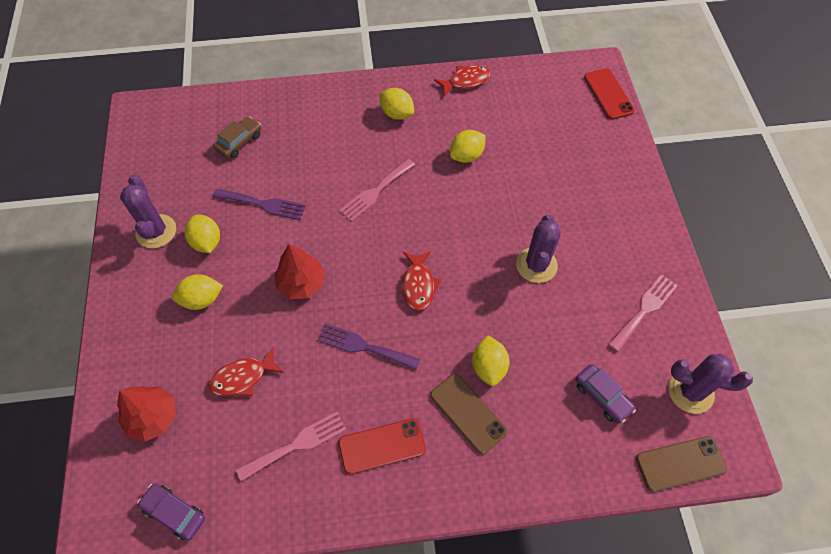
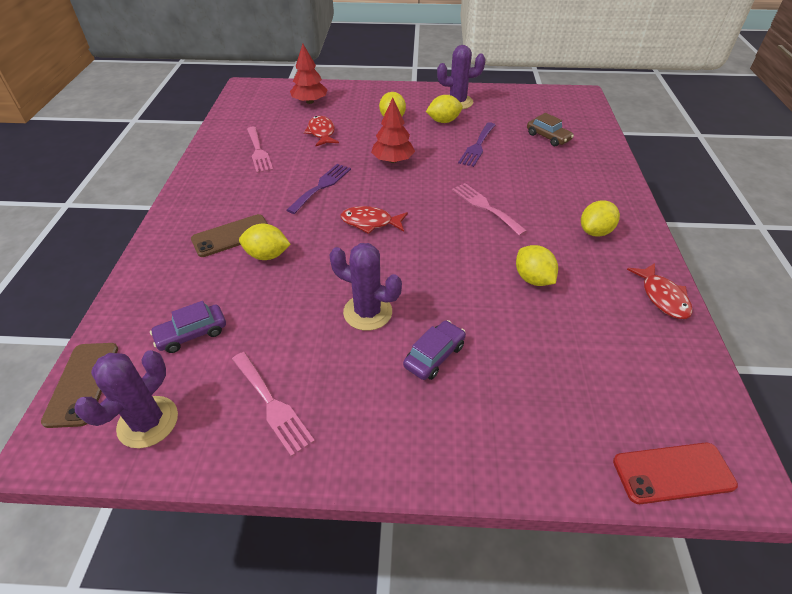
camera: 100 degrees right, 15 degrees down
(174, 513) = (243, 108): purple car -> purple car (434, 356)
(382, 446) = (233, 188): red phone -> none

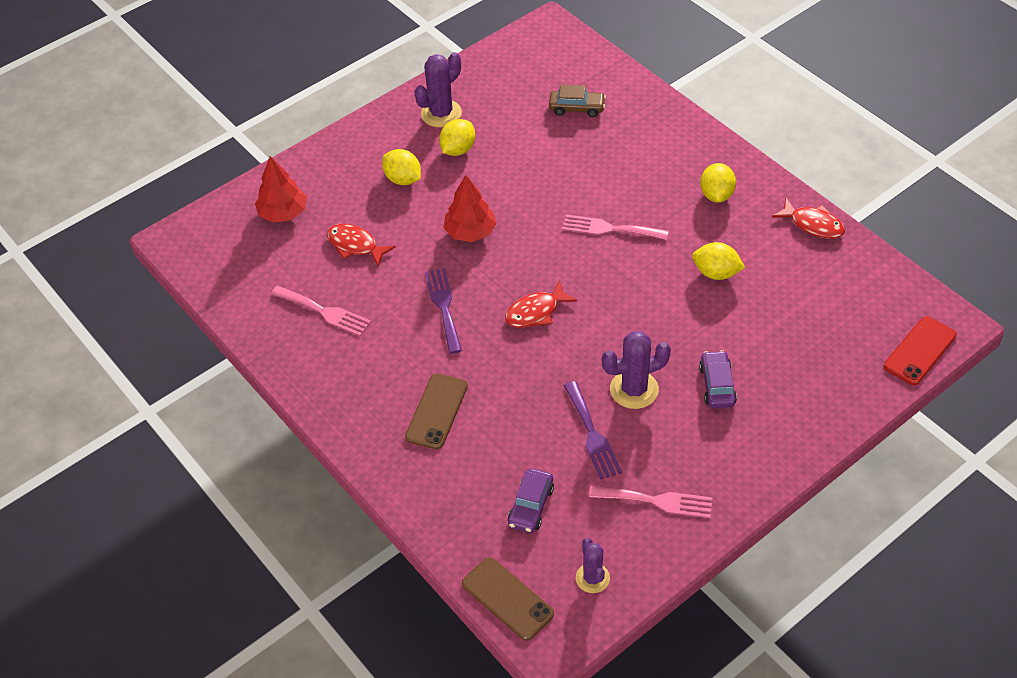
camera: 40 degrees left, 5 degrees up
(148, 422) = (592, 578): purple cactus -> purple cactus, size x0.64
(267, 255) = (493, 405): yellow lemon -> none
(477, 146) = (527, 162): purple fork -> purple fork (592, 434)

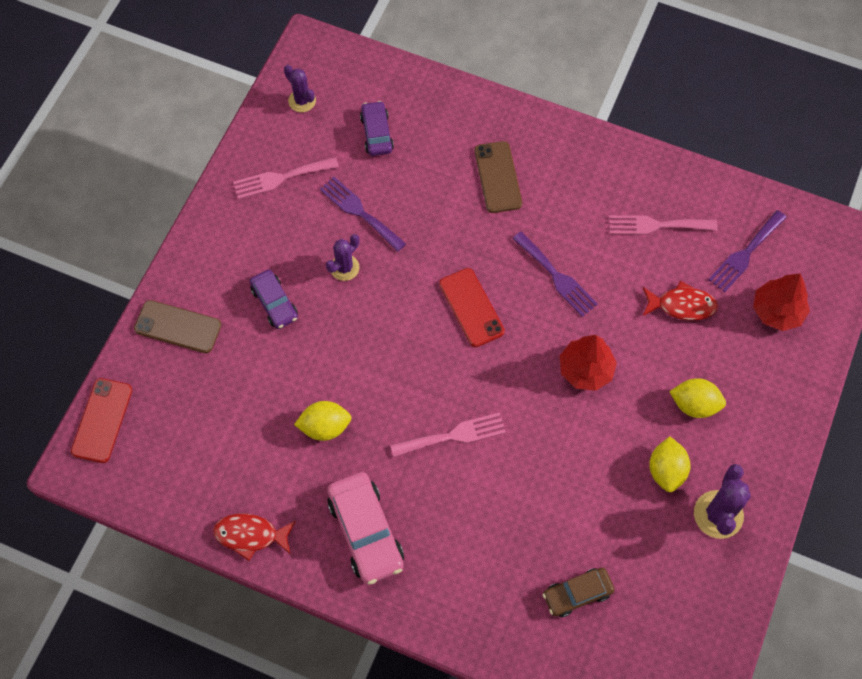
camera: 150 degrees right, 15 degrees up
(270, 261) = (745, 254): none -> purple fork
(507, 599) = (356, 61): brown phone -> brown phone (178, 327)
(536, 312) = (471, 307): red fish -> red phone
(634, 389) = (344, 268): purple cactus -> purple cactus, size x0.64
(716, 195) = (366, 532): yellow lemon -> pink car

